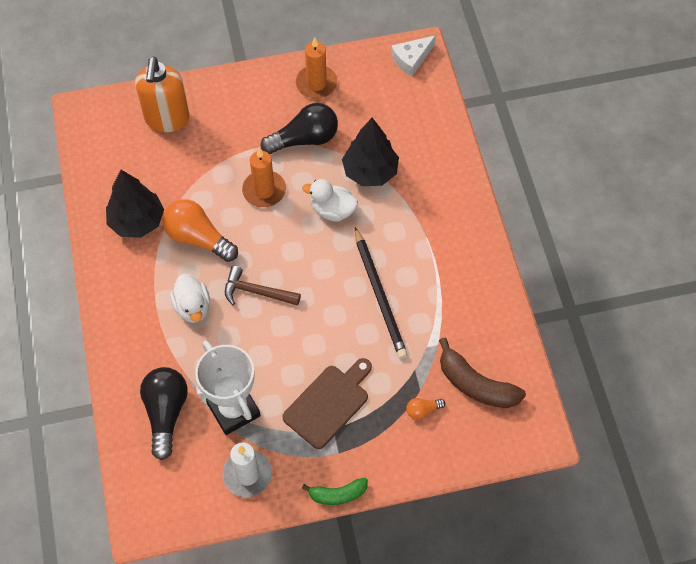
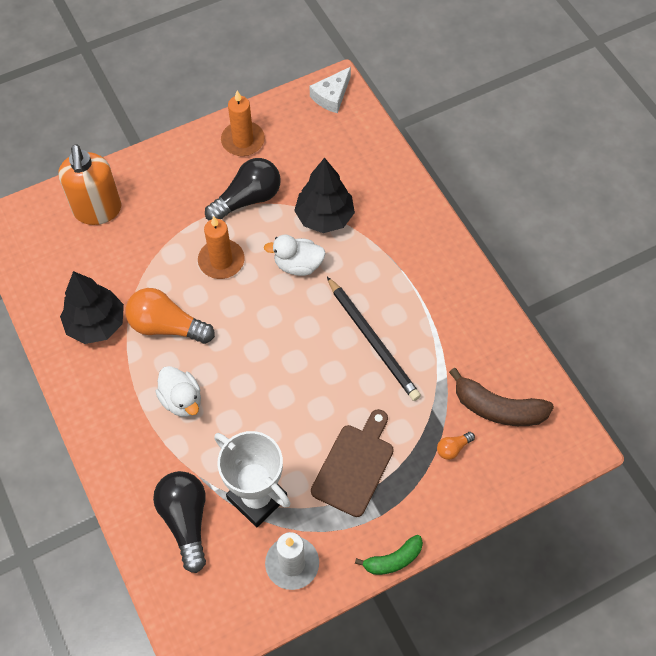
camera: 15 degrees left, 0 degrees up
(257, 292) = (245, 367): brown hammer -> none

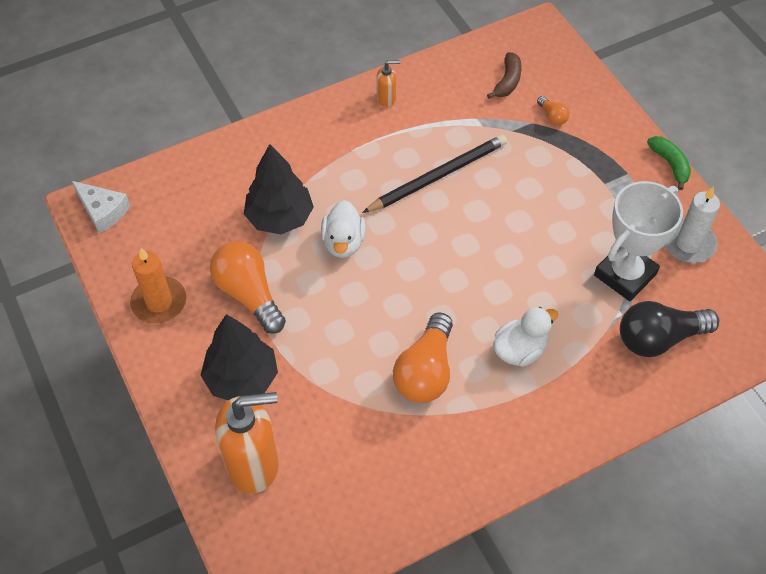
camera: 90 degrees left, 5 degrees down
(96, 324) = (424, 450): black tree -> black tree (242, 378)
(221, 261) = (336, 318): orange candle -> none
(248, 199) = (249, 294): black light bulb -> orange light bulb
(355, 466) = (580, 193): brown cutting board -> none
(467, 298) = (386, 98): none -> orange soap dispenser
(498, 408) = (507, 81): brown banana -> brown banana, size x0.62

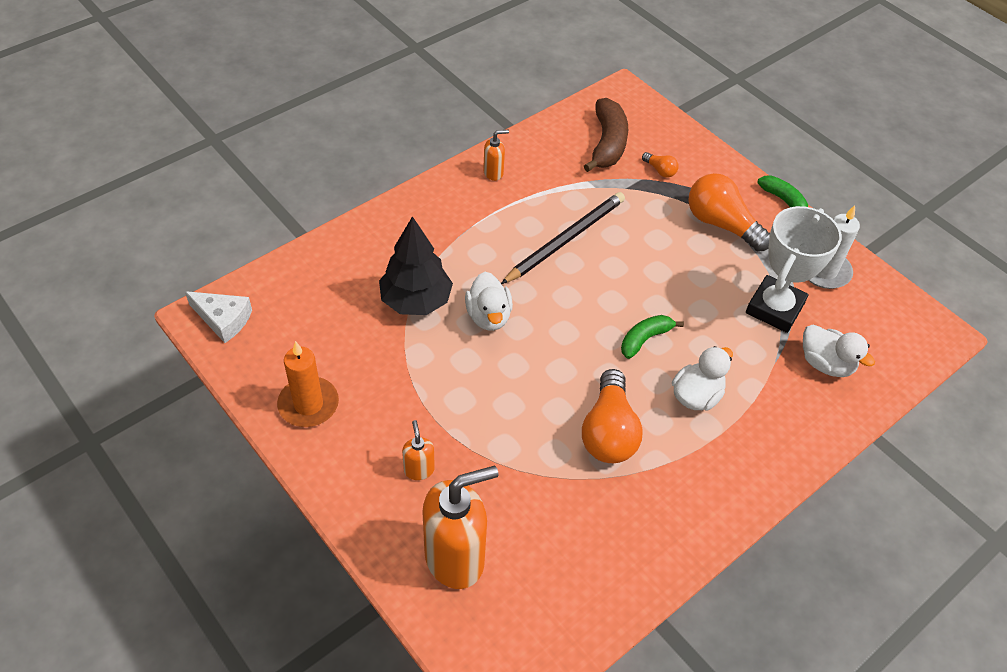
camera: 15 degrees left, 5 degrees down
(242, 378) = (419, 469): black tree -> orange soap dispenser
(249, 294) = (403, 382): orange light bulb -> orange light bulb (721, 224)
(486, 287) = (645, 339): none -> green banana
(507, 81) = (607, 143): brown banana -> brown banana, size x1.62
(658, 338) = (825, 364): black light bulb -> white duck

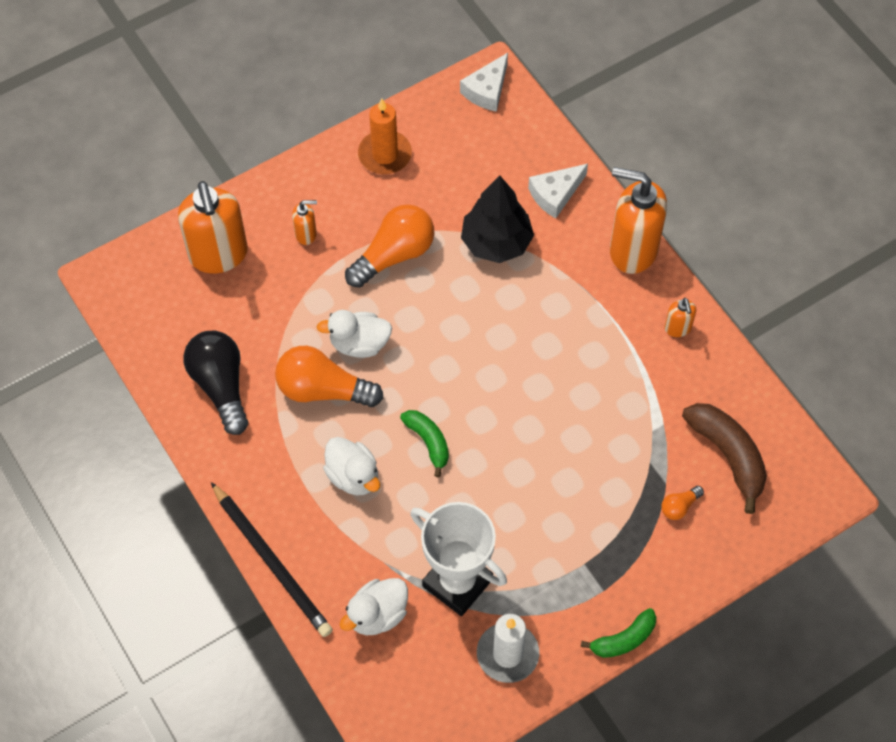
camera: 100 degrees right, 10 degrees up
(356, 259) = (555, 194): none -> white cheese
(416, 203) = (632, 250): none -> orange soap dispenser
(488, 316) = (471, 304): white duck -> white duck (359, 344)
(566, 239) = (571, 388): black pencil -> black pencil (272, 562)
(607, 143) = (727, 455): brown banana -> brown banana turned 135 degrees counterclockwise
(624, 530) = (220, 386): none -> black light bulb
(721, 224) = (587, 556): orange light bulb -> orange light bulb (394, 255)

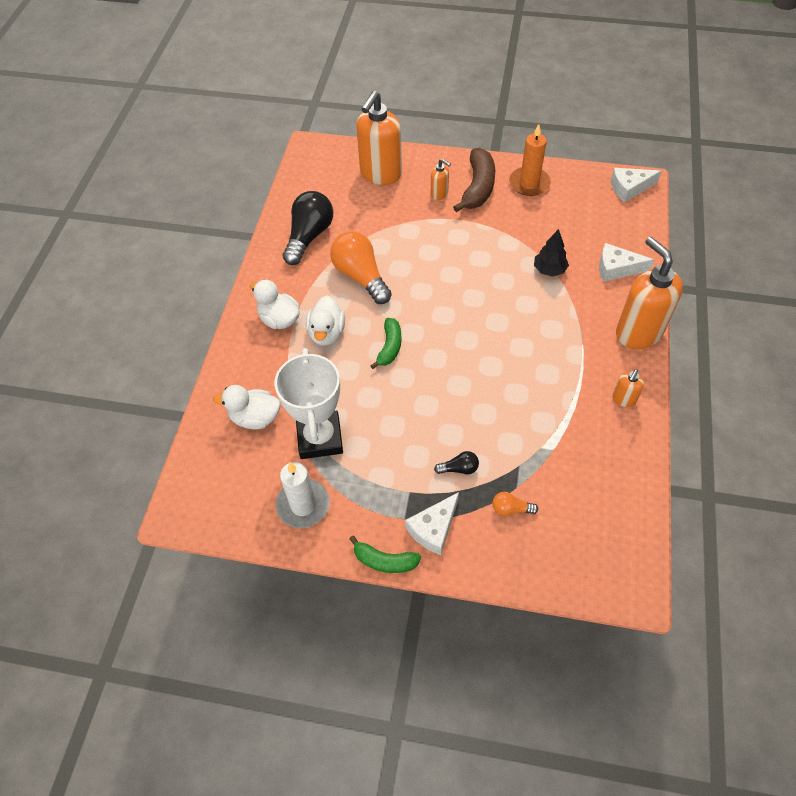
camera: 45 degrees right, 5 degrees down
(272, 562) = (233, 343): black pencil -> none
(359, 344) = (407, 267): white duck -> white duck (279, 319)
(394, 255) = (479, 236): orange light bulb -> none
(496, 243) = (549, 270): black tree -> black tree, size x0.59
(604, 507) = (459, 468): none -> black light bulb
(635, 577) = (433, 528): none -> white cheese
(727, 455) = (579, 504): brown banana -> brown banana (477, 187)

